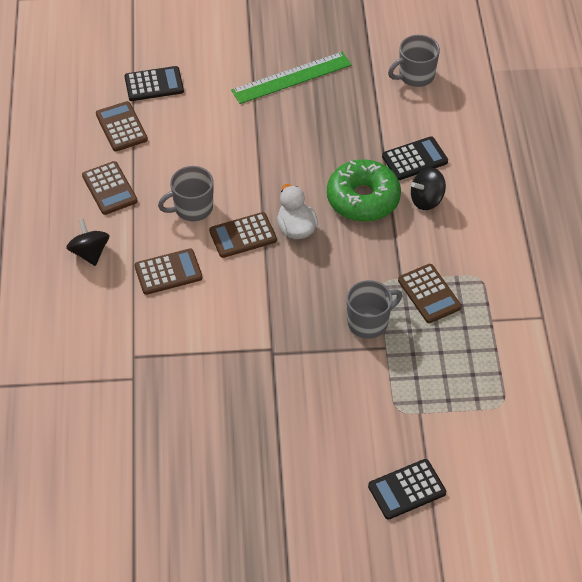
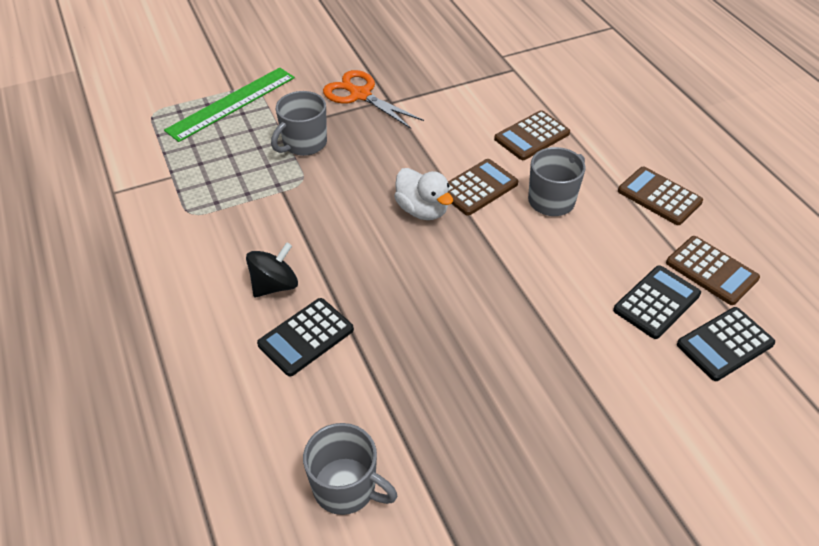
camera: 160 degrees right, 5 degrees down
(90, 252) = (623, 133): black spinning top -> none
(291, 78) = (541, 418): green ruler -> green ruler (231, 103)
(297, 367) = (360, 95): none -> orange scissors
(363, 199) = (357, 264): green donut -> none
(407, 489) = (231, 42): black calculator -> black calculator (656, 302)
(415, 76) = (346, 487): grey mug -> grey mug turned 75 degrees clockwise
(429, 294) = (246, 183): brown calculator -> none

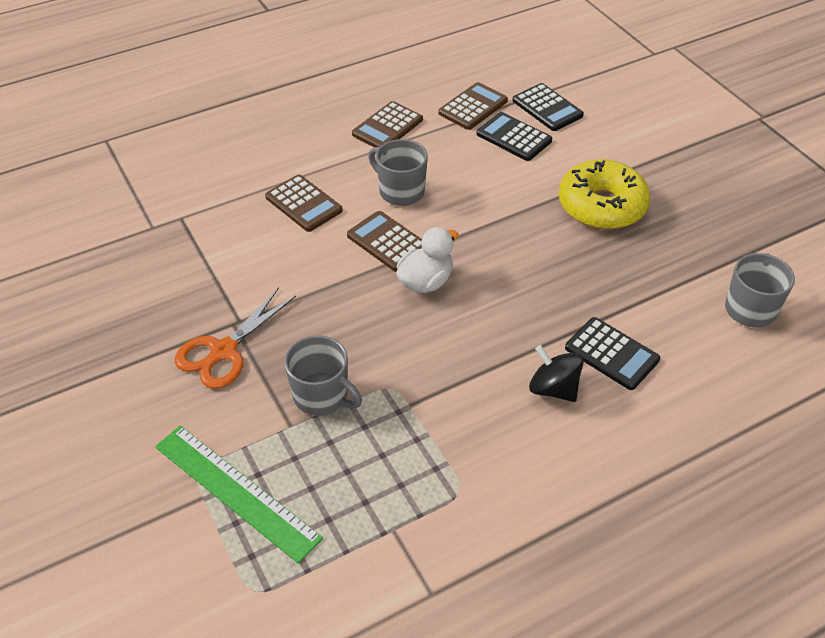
camera: 95 degrees left, 0 degrees up
(533, 369) = (601, 206): none -> yellow donut

